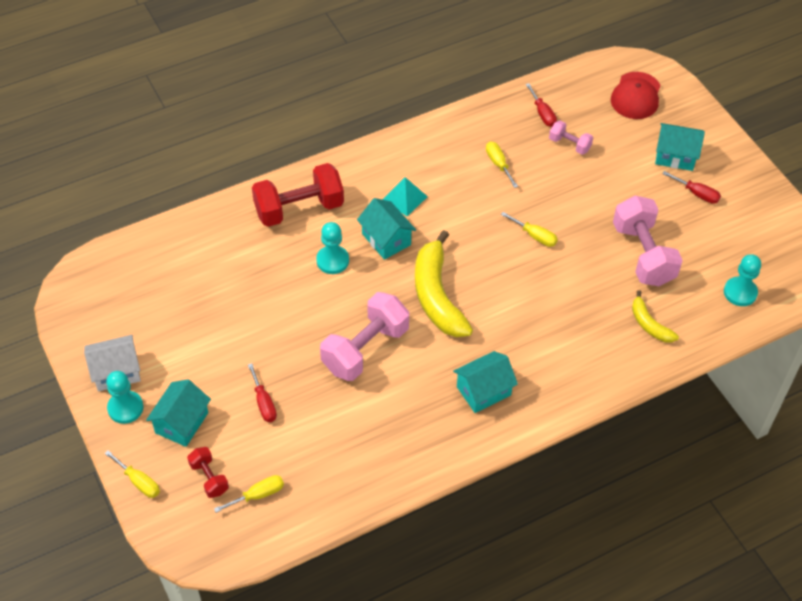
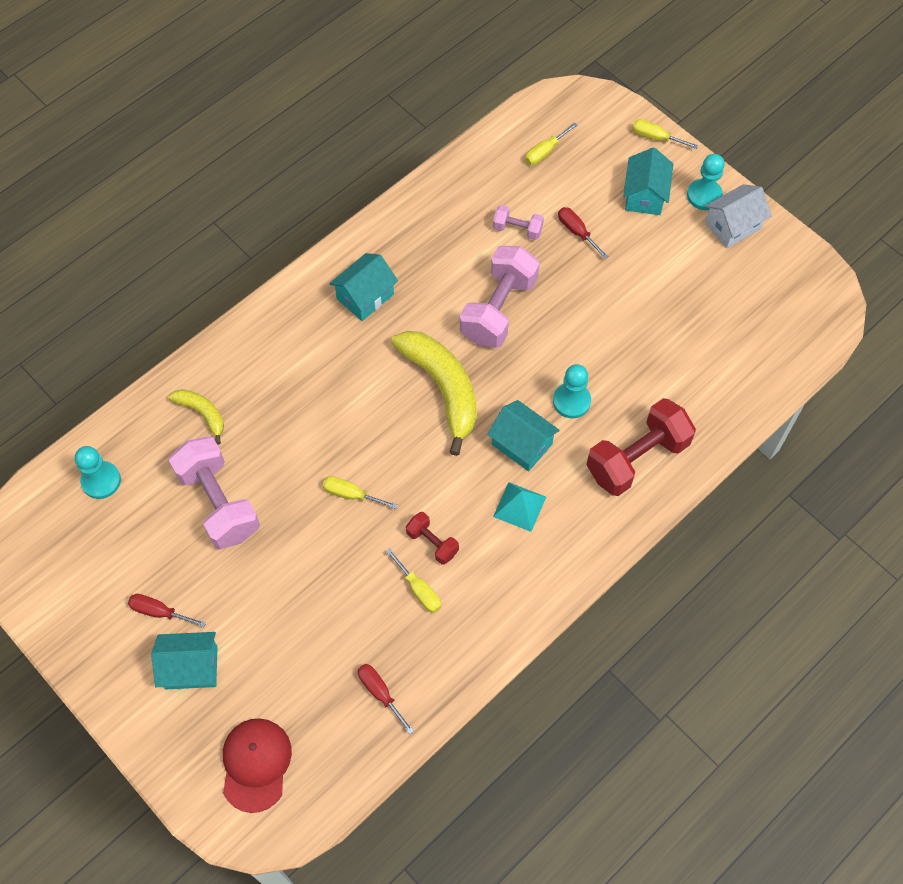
camera: 165 degrees right, 10 degrees up
(209, 478) = (595, 155): red dumbbell -> red dumbbell (432, 543)
(569, 144) = (334, 648): pink dumbbell -> pink dumbbell (517, 229)

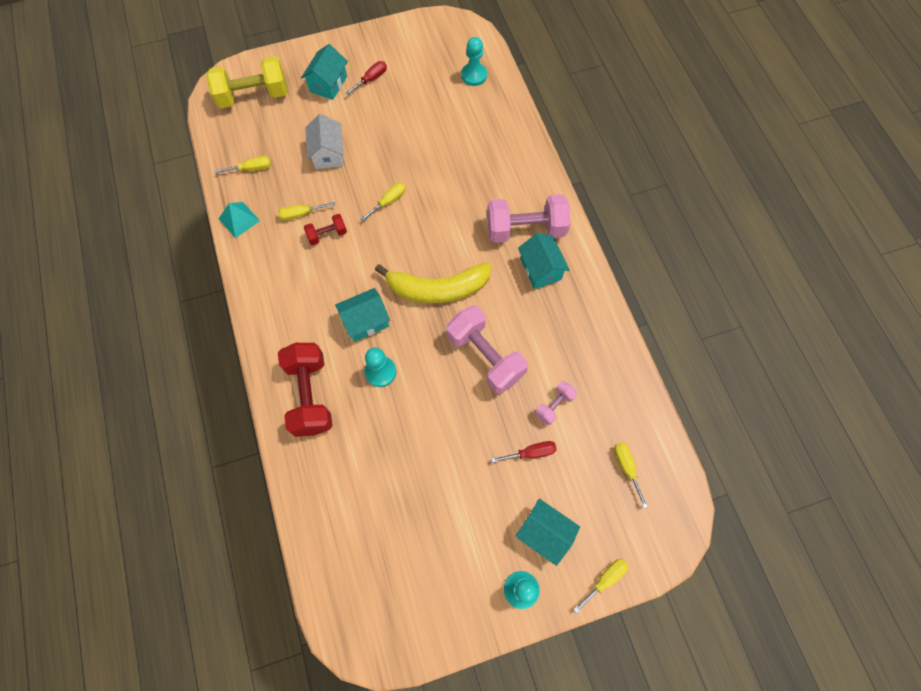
camera: 115 degrees right, 5 degrees up
(202, 414) = (493, 140): yellow banana -> none
(219, 502) = (424, 129): pink dumbbell -> pink dumbbell (525, 229)
(256, 764) = (253, 96): red cap -> yellow dumbbell
(380, 693) = (252, 169): red screwdriver -> yellow screwdriver
(519, 506) = (320, 298): turquoise pyramid -> turquoise pyramid (239, 219)
(732, 226) = (477, 597): white house -> white house (328, 154)

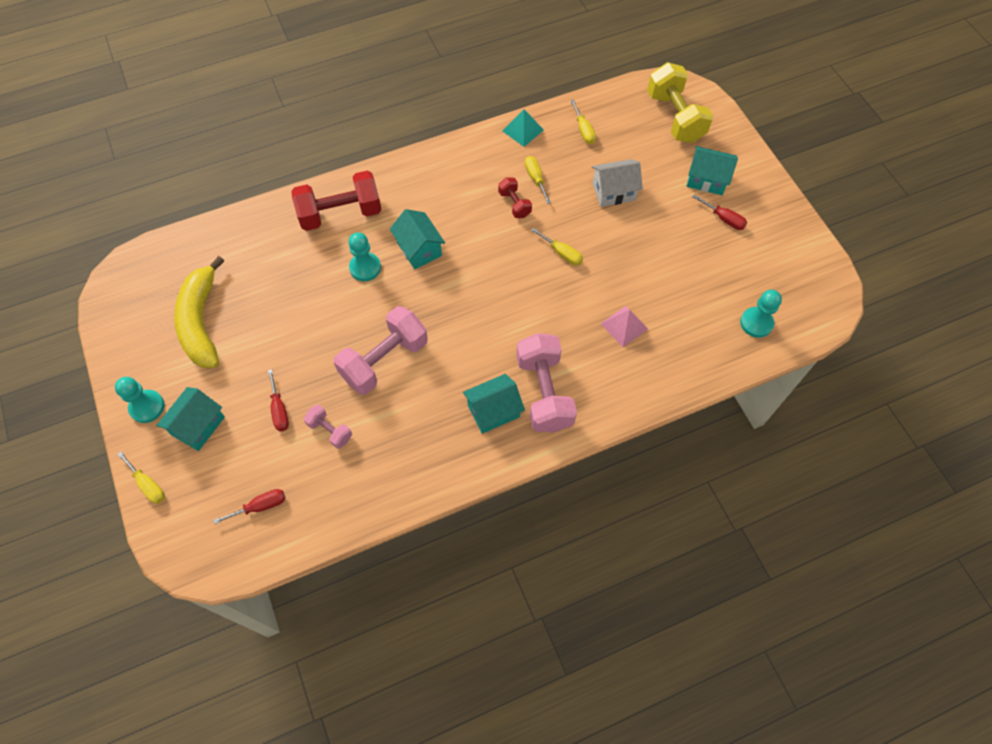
camera: 85 degrees right, 5 degrees down
(437, 288) = (460, 309): yellow banana -> yellow banana (201, 322)
(467, 164) = (624, 326): none -> pink pyramid
(626, 467) = (260, 506): yellow screwdriver -> red screwdriver

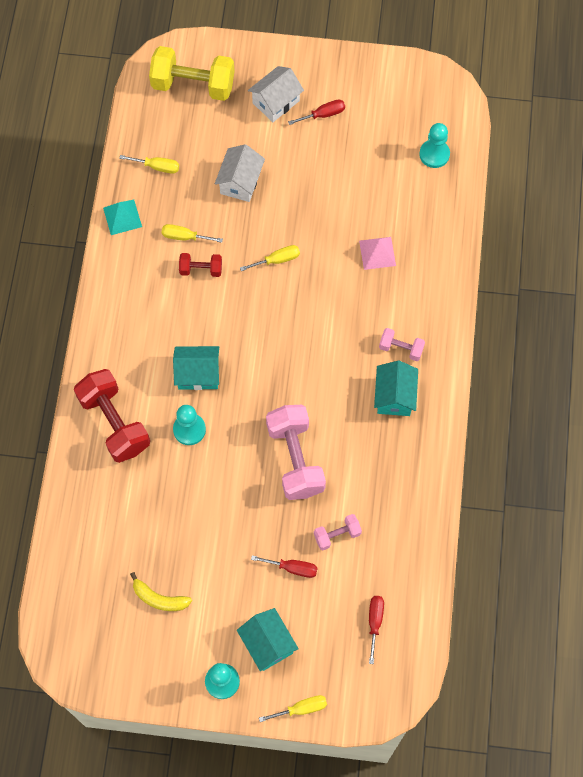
camera: 60 degrees left, 5 degrees up
(201, 322) = (159, 598): yellow banana -> yellow banana, size x0.52
(340, 214) = (114, 423): red dumbbell -> red dumbbell turned 45 degrees counterclockwise
(544, 392) = (401, 348): pink dumbbell -> pink dumbbell, size x0.50
(707, 179) = (276, 102): turquoise house -> white house

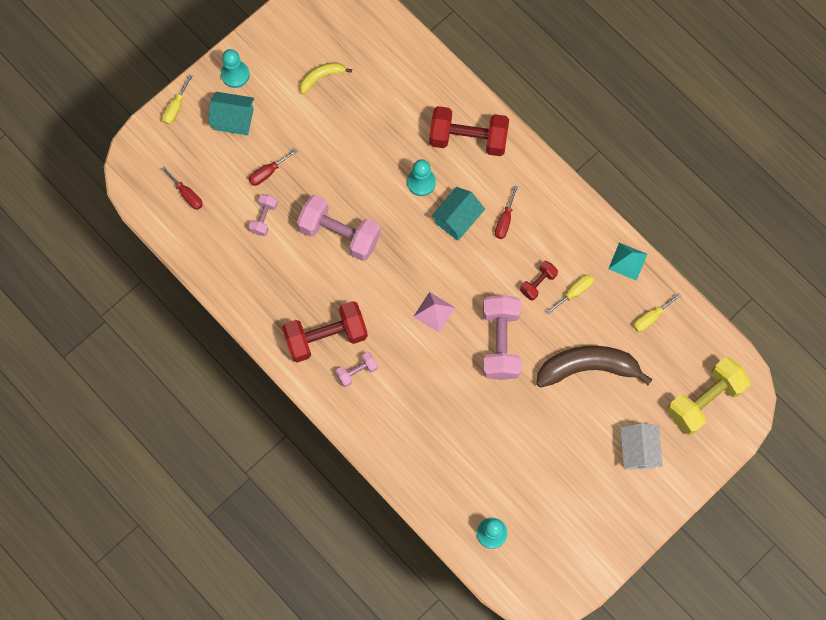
camera: 130 degrees right, 5 degrees up
(240, 182) = (588, 367): white house -> brown banana
(277, 260) = (500, 342): yellow screwdriver -> pink dumbbell
(323, 114) = (596, 477): red screwdriver -> red screwdriver (504, 220)
(377, 253) = (445, 419): pink pyramid -> pink pyramid (434, 312)
(394, 396) = (326, 337): turquoise house -> red dumbbell

